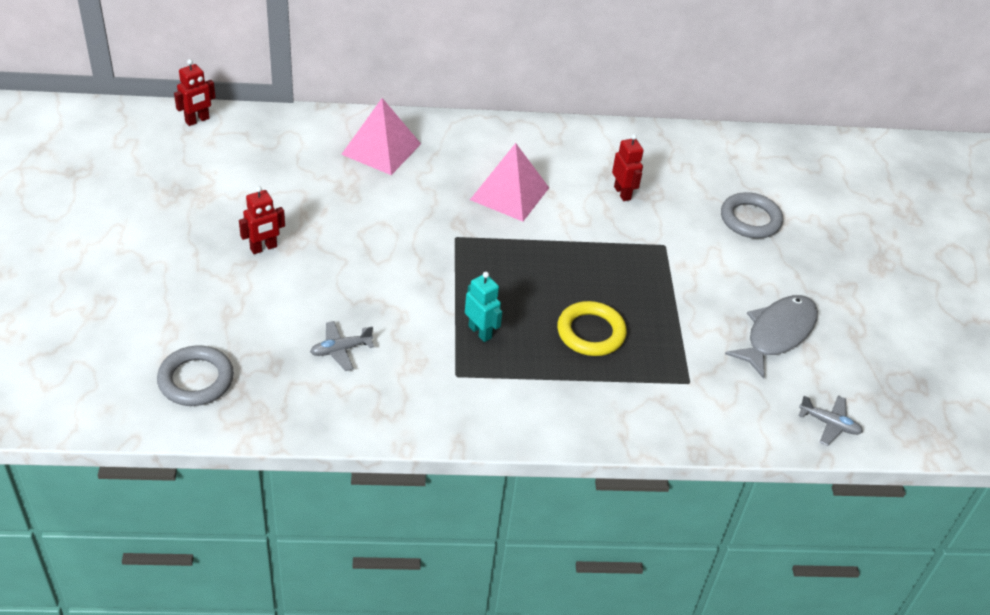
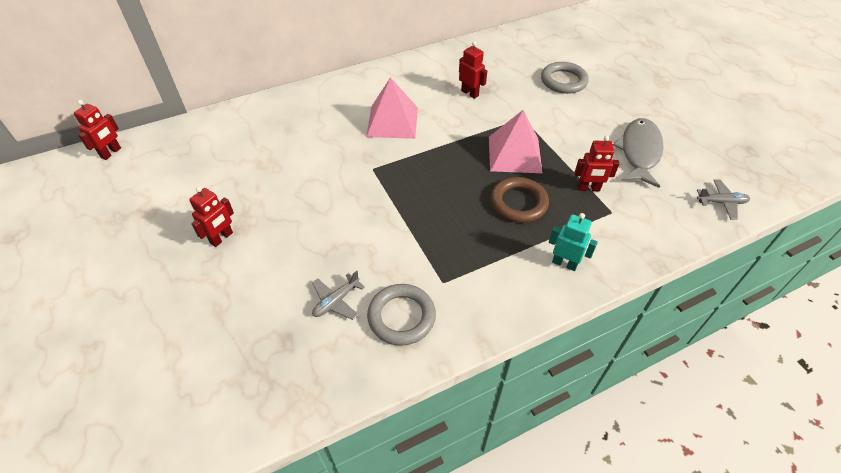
camera: 20 degrees left, 5 degrees up
(196, 380) = (220, 389): grey ring -> grey ring (401, 317)
(381, 149) = (276, 123): pink pyramid -> pink pyramid (514, 154)
(480, 332) = (438, 237): turquoise robot -> turquoise robot (564, 263)
(591, 332) = (518, 203): yellow ring -> brown ring
(682, 349) = (588, 188): none -> red robot

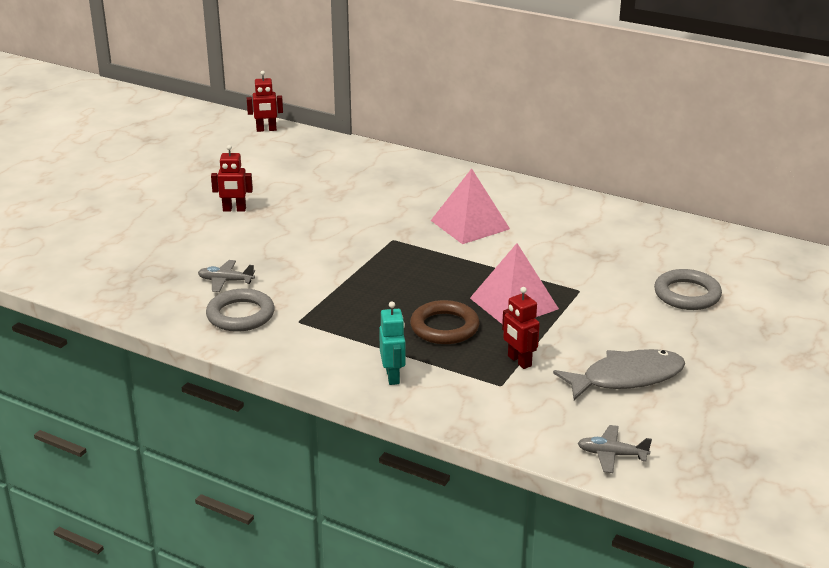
camera: 55 degrees right, 20 degrees down
(470, 93) = (576, 248): red robot -> none
(721, 202) = (612, 454): grey plane -> grey plane turned 135 degrees clockwise

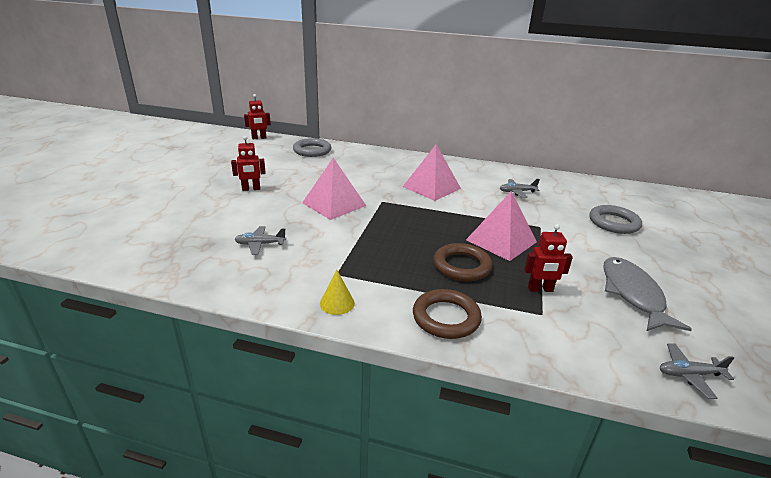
camera: 15 degrees left, 0 degrees up
(240, 315) = (283, 273): grey ring -> grey ring (312, 150)
(286, 350) = (337, 303): none -> yellow cone
(329, 238) = (334, 204): none -> pink pyramid
(393, 376) = (446, 318): turquoise robot -> brown ring
(519, 361) = (540, 289): red robot -> red robot turned 45 degrees counterclockwise
(586, 240) = (517, 192): none -> grey plane
(626, 378) = (632, 294): grey fish -> grey fish turned 60 degrees counterclockwise

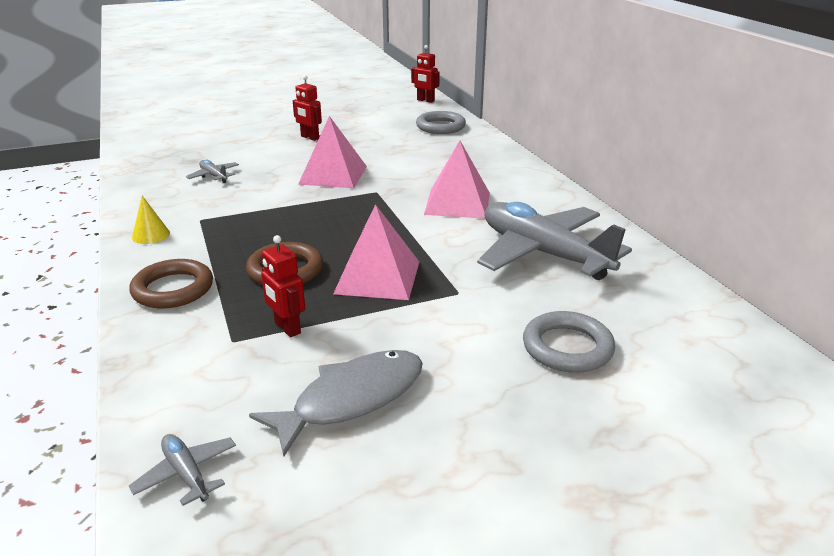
camera: 55 degrees right, 0 degrees up
(517, 192) = (543, 253): grey plane -> grey plane, size x2.47

